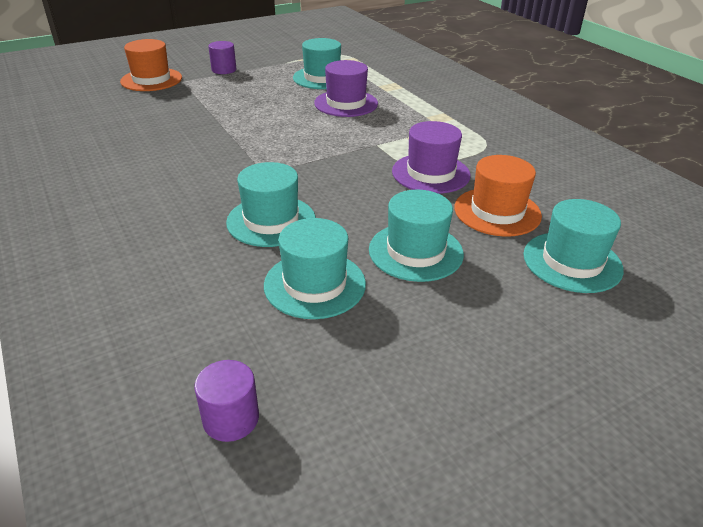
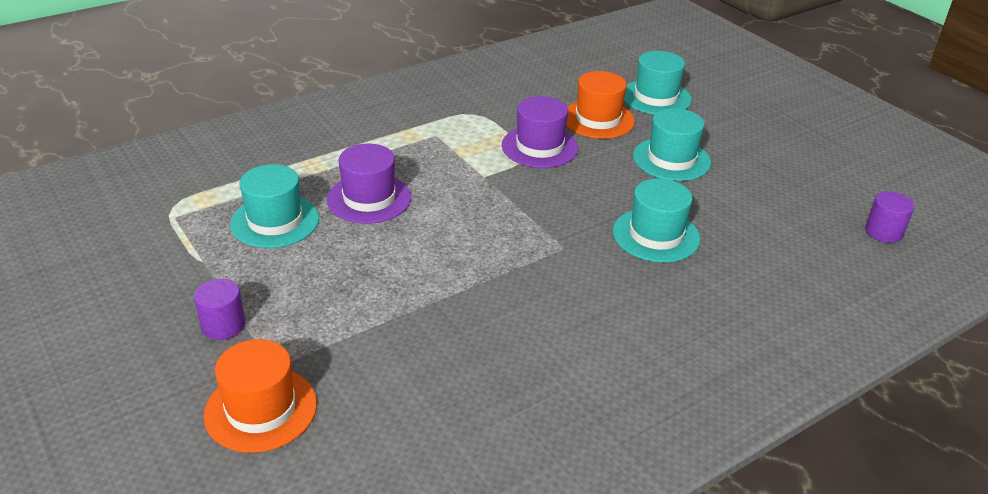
camera: 95 degrees left, 0 degrees up
(315, 284) = (736, 206): turquoise hat -> none

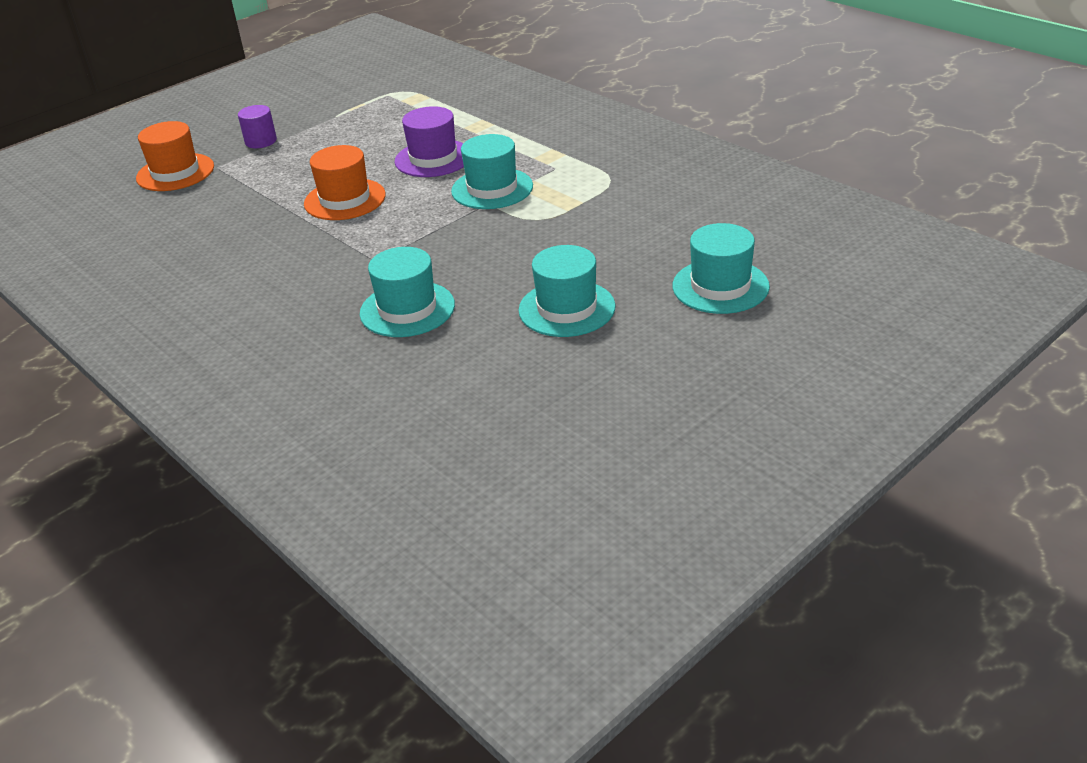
camera: 85 degrees right, 0 degrees up
(275, 221) = (390, 130): turquoise hat -> turquoise hat (492, 189)
(539, 147) = (558, 224): purple hat -> none
(598, 119) = (638, 252): orange hat -> orange hat (345, 199)
(883, 232) = (450, 479): purple cylinder -> none

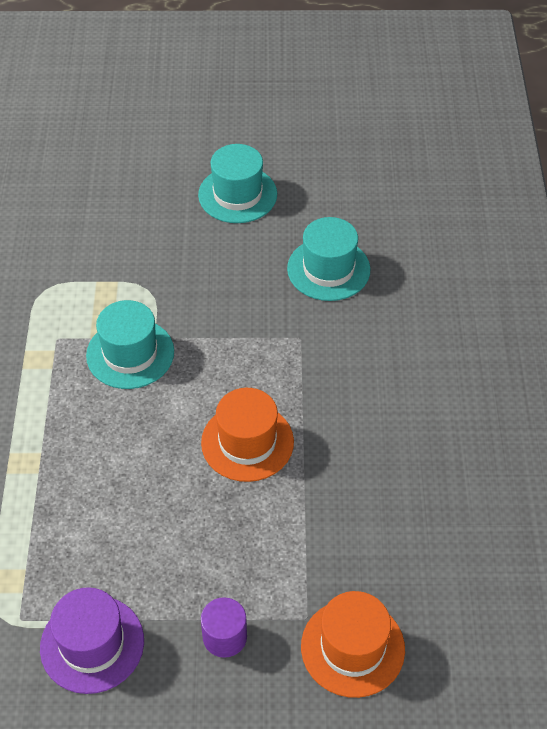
camera: 140 degrees left, 15 degrees up
(433, 158) = (119, 442): purple hat -> purple hat (92, 644)
(720, 286) = (136, 144): turquoise hat -> none

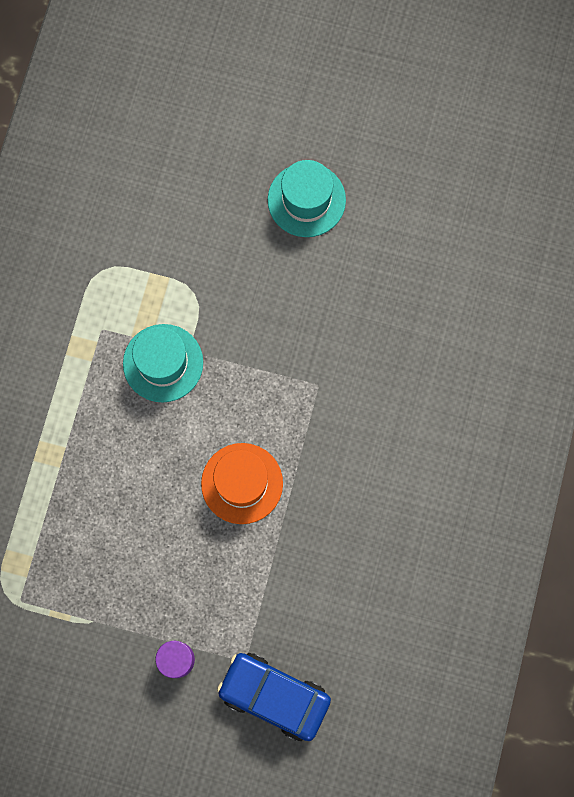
camera: 15 degrees right, 25 degrees up
(92, 644) = (72, 637): purple hat -> none
(328, 269) = (367, 313): turquoise hat -> none
(352, 647) = (274, 696): orange hat -> blue car

